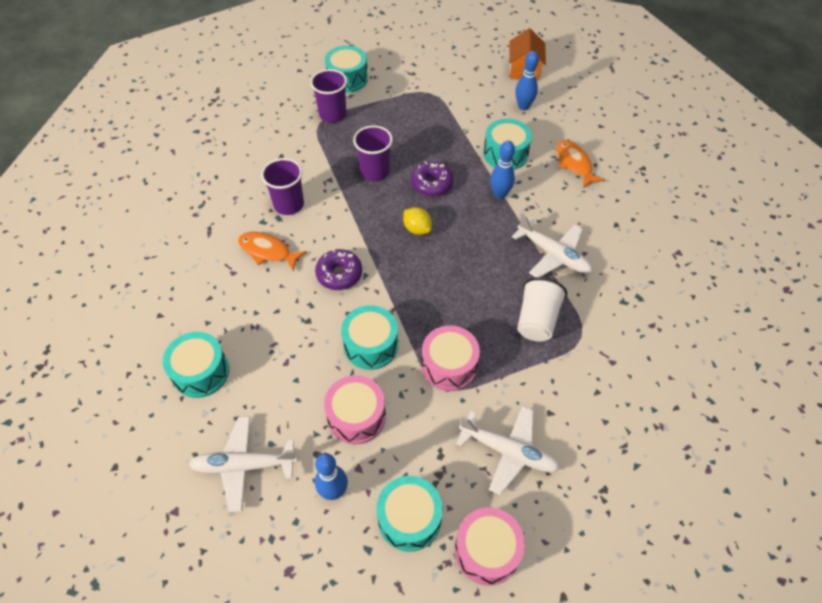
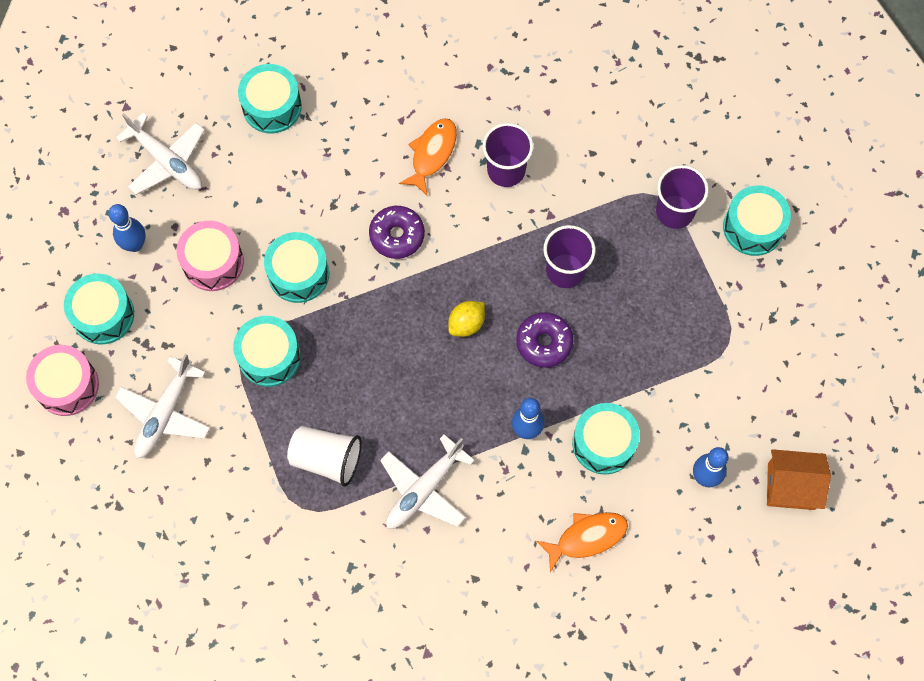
camera: 90 degrees right, 15 degrees up
(244, 465) = (166, 161): white plane -> white plane turned 135 degrees clockwise
(449, 365) = (269, 357): pink drum -> turquoise drum

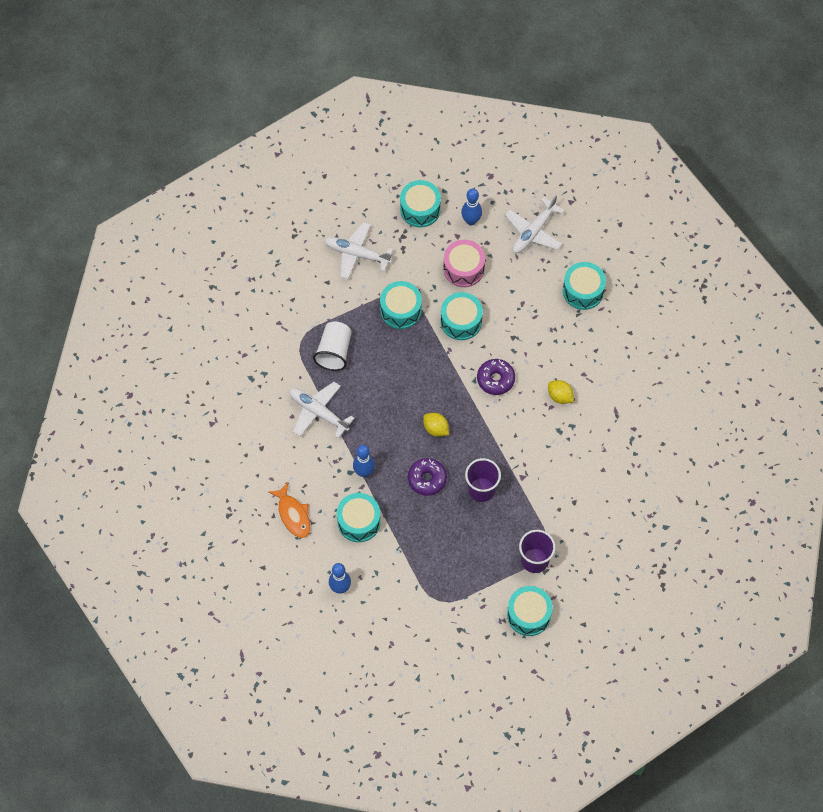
camera: 85 degrees right, 5 degrees down
(67, 385) = (370, 195): pink drum -> none
(432, 154) = (560, 396): orange fish -> yellow lemon
(506, 170) = (553, 445): purple cup -> none
(791, 486) = (338, 645): orange house -> none

